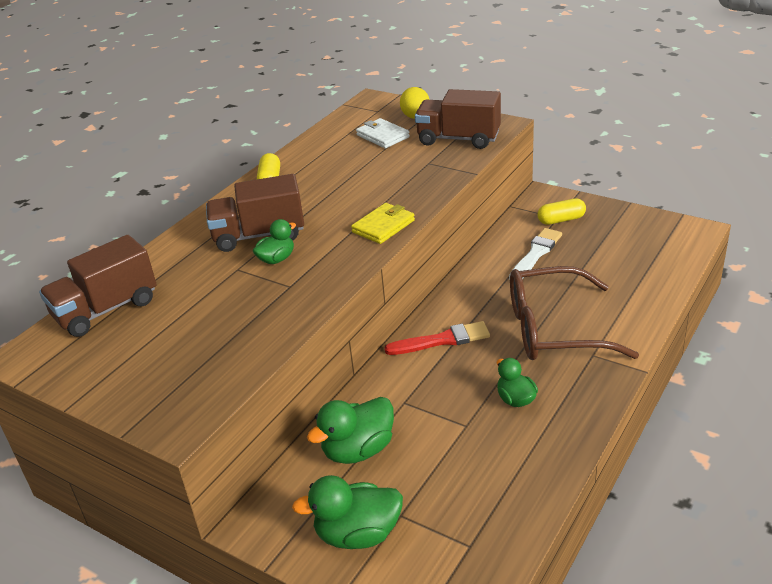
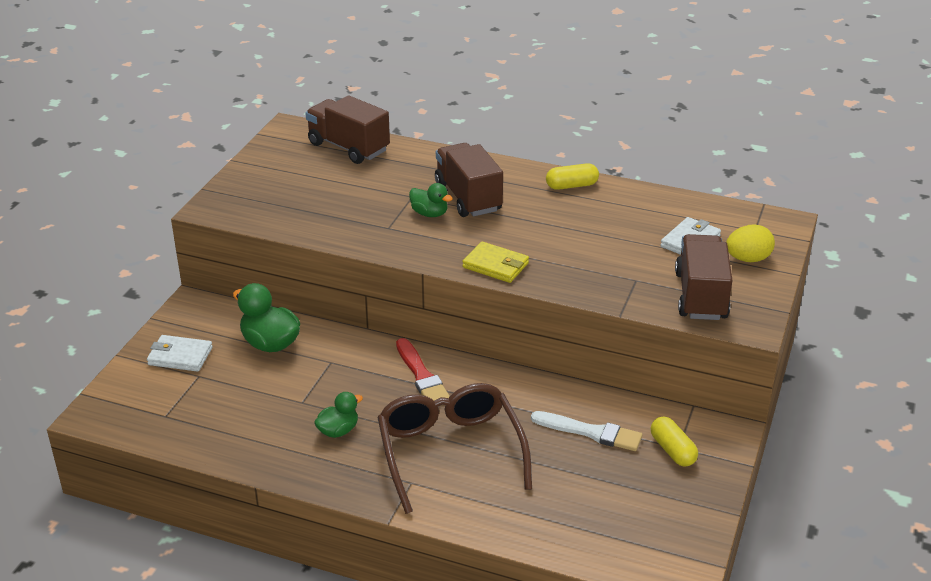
camera: 75 degrees right, 0 degrees up
(358, 534) = (180, 356): green duck -> white wallet

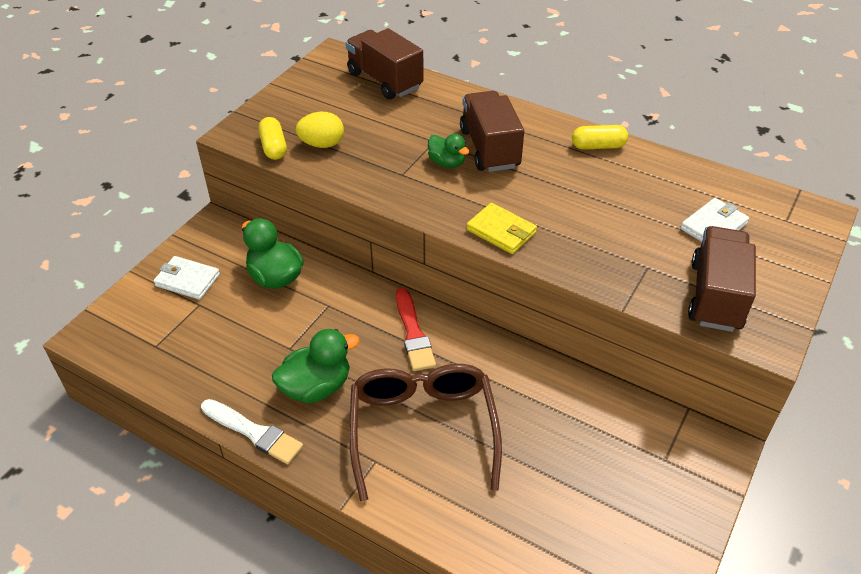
camera: 10 degrees right, 10 degrees up
(338, 431) = (316, 387): green duck -> green duck, size x1.62
(590, 432) = (573, 426): white brush -> white brush (254, 432)
(672, 450) = (658, 462): yellow capsule -> yellow capsule (273, 147)
(747, 259) = (774, 255): yellow egg -> yellow egg (322, 144)

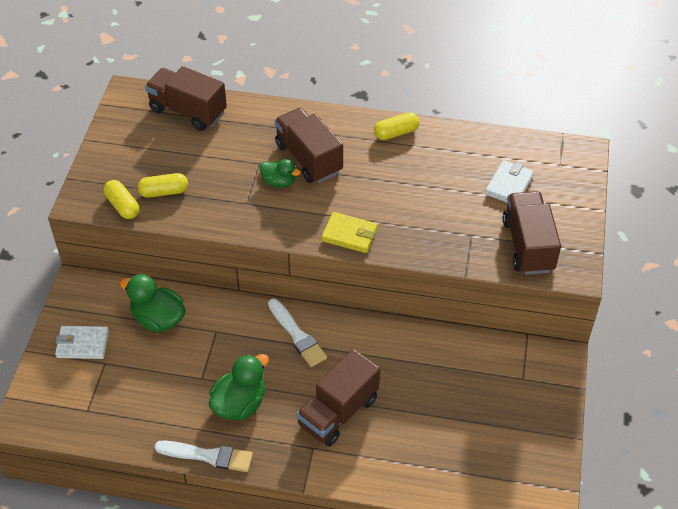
camera: 20 degrees left, 5 degrees up
(322, 144) = (164, 192): yellow egg -> yellow capsule
(413, 333) = (297, 335): red brush -> white brush
(423, 429) = (338, 412): brown glasses -> brown truck

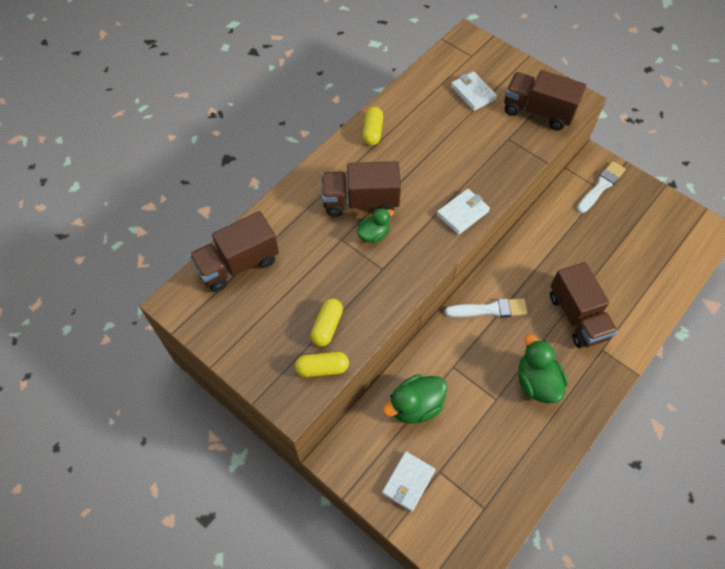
camera: 60 degrees left, 10 degrees up
(208, 456) = (576, 429): white brush -> white brush (601, 186)
(349, 235) = (462, 213): yellow wallet -> white wallet

